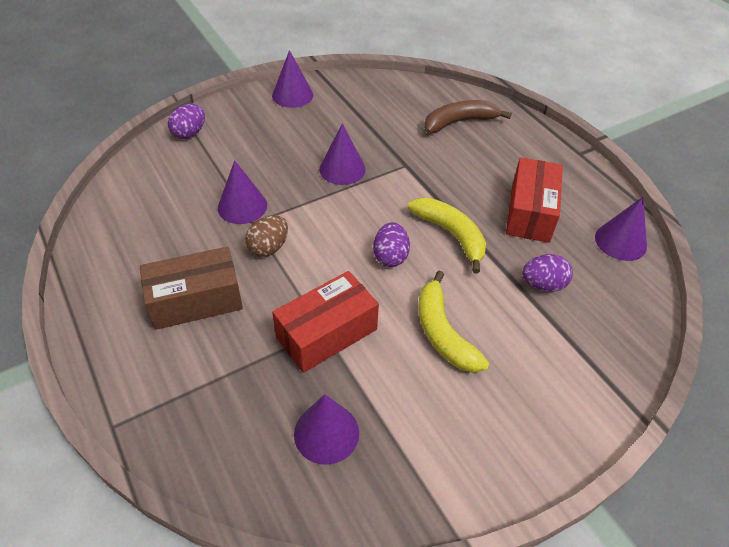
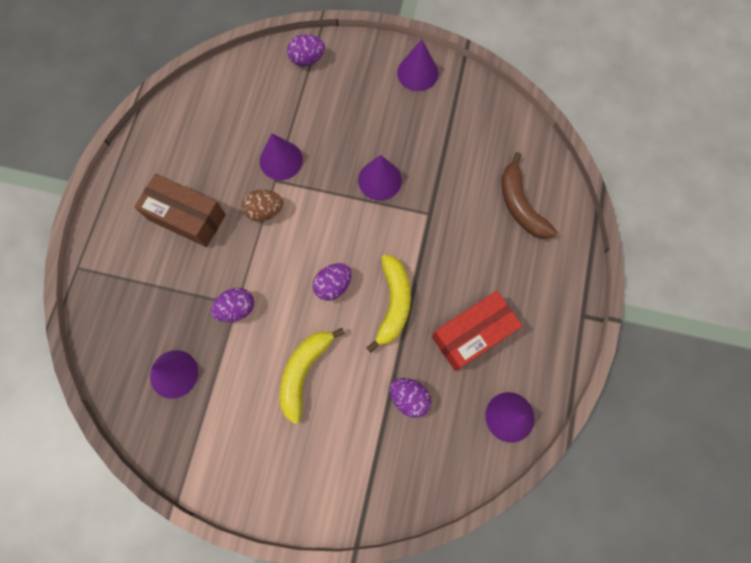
camera: 45 degrees right, 25 degrees up
(327, 333) = (237, 309): red box -> purple egg
(459, 122) = (520, 204): brown banana -> brown banana turned 135 degrees counterclockwise

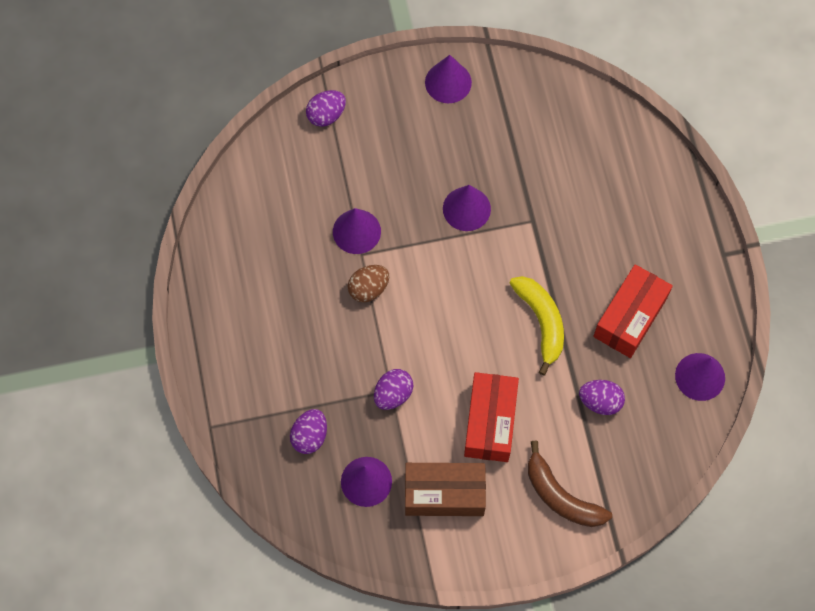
camera: 25 degrees left, 5 degrees down
(187, 217) = (293, 329): brown box -> brown box (444, 494)
(304, 371) = (490, 422): yellow banana -> red box
(333, 285) = (475, 331): purple egg -> purple egg (310, 436)
(520, 204) = (615, 174): brown banana -> brown banana (560, 496)

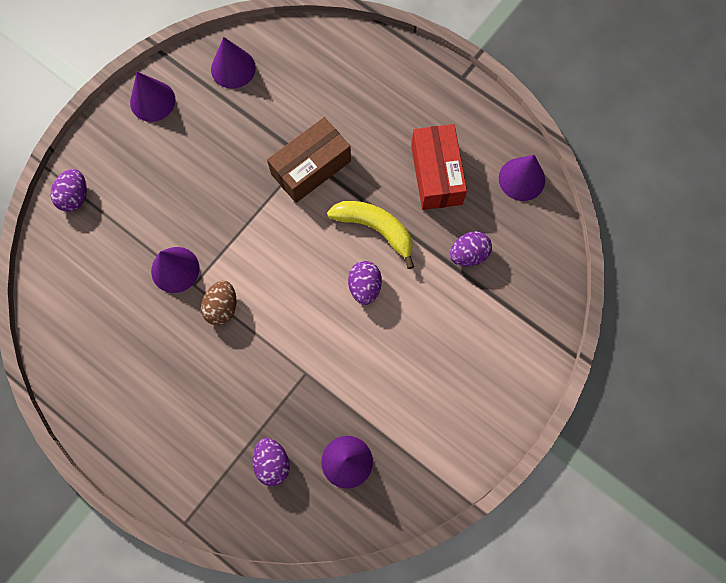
camera: 40 degrees left, 5 degrees up
(393, 394) = (310, 375): purple egg -> purple egg (364, 287)
(444, 494) = (414, 420): brown box -> brown box (311, 167)
(466, 208) = (247, 186): purple cone -> purple cone (233, 68)
(490, 422) = (402, 336): red box -> none
(560, 496) = (500, 349): brown banana -> none

